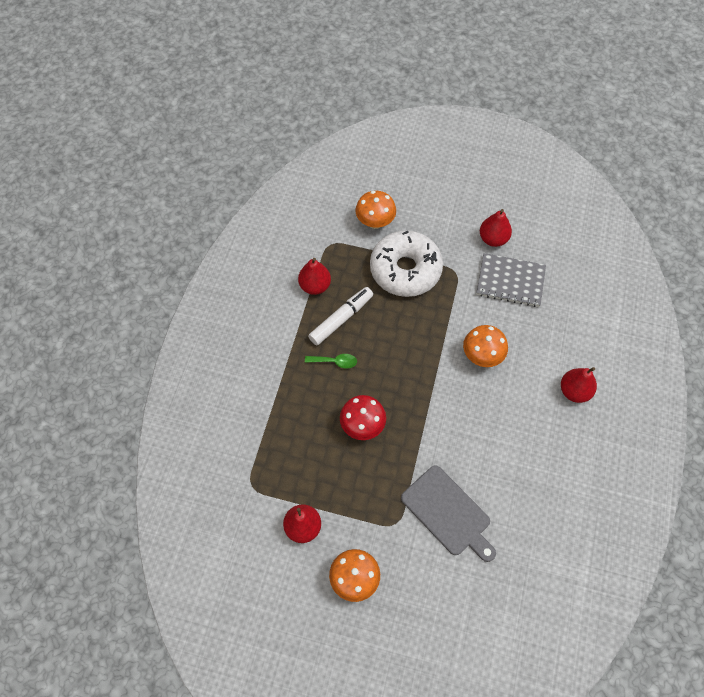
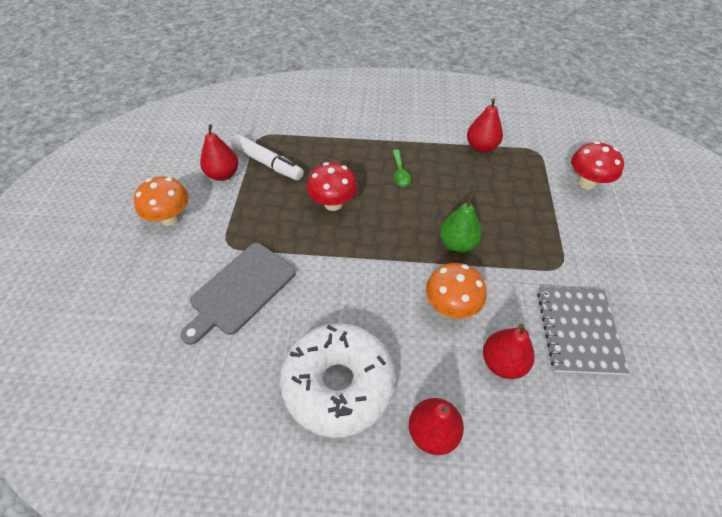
camera: 80 degrees right, 10 degrees down
(341, 319) = (451, 171): white marker -> white marker (268, 163)
(375, 222) = (586, 183): orange mushroom -> red mushroom
(405, 270) = (538, 217): white donut -> white donut (338, 384)
(424, 336) = (457, 244): none -> green pear
(493, 239) = (635, 304): red pear -> red pear (502, 362)

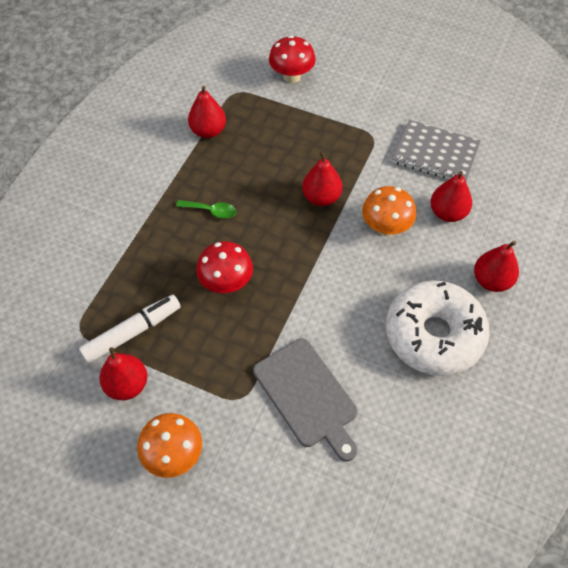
camera: 70 degrees left, 5 degrees up
(457, 244) = (321, 197): green pear -> red pear

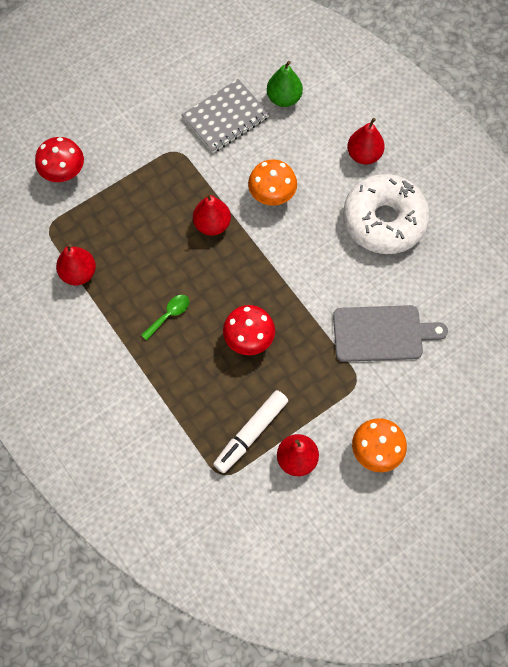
camera: 60 degrees left, 10 degrees up
(132, 332) = (251, 433): white marker -> white marker turned 135 degrees counterclockwise
(447, 213) = (287, 145): red pear -> none
(494, 186) = (284, 98): none -> green pear

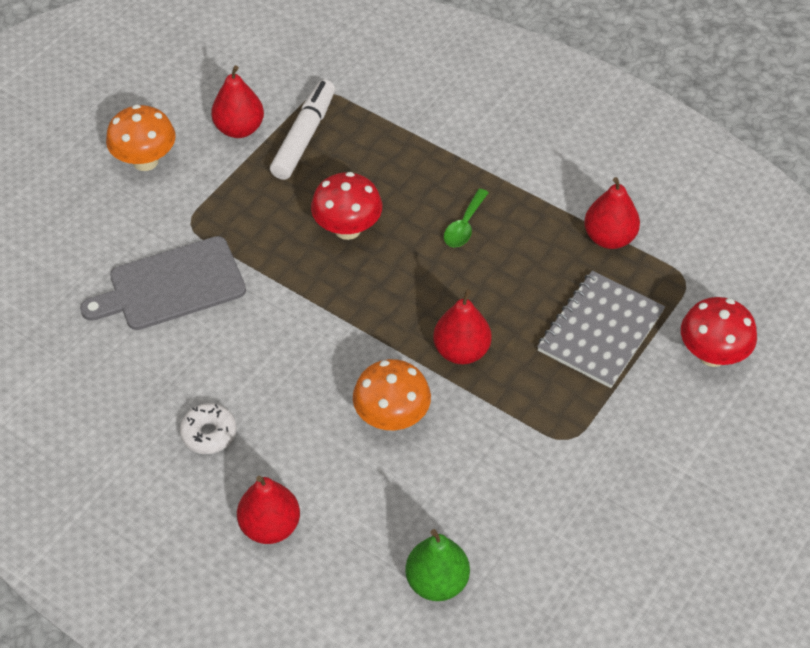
camera: 160 degrees right, 15 degrees down
(225, 117) = (518, 517): grey notebook -> grey notebook (600, 331)
(384, 220) = (209, 433): white donut -> white donut, size x0.42

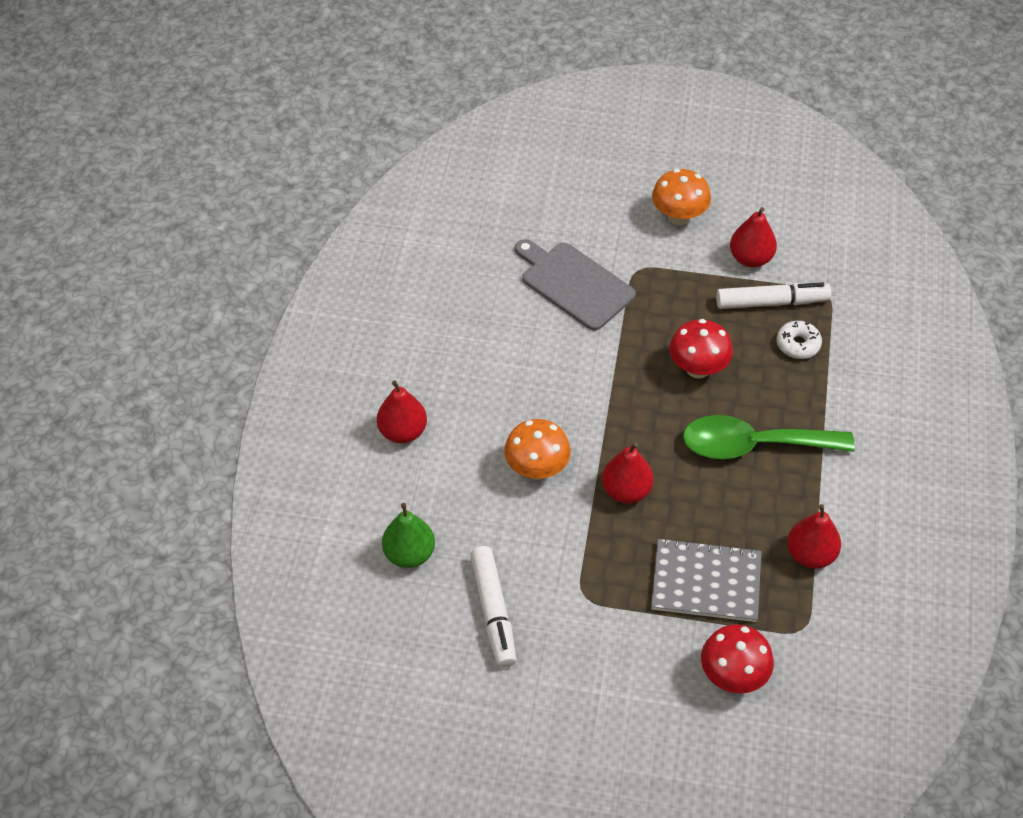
camera: 65 degrees right, 0 degrees up
(209, 433) = (459, 362): white donut -> white donut (798, 344)
(464, 226) = (753, 445): green spoon -> green spoon, size x2.20
(548, 528) = (493, 611): none -> white marker

